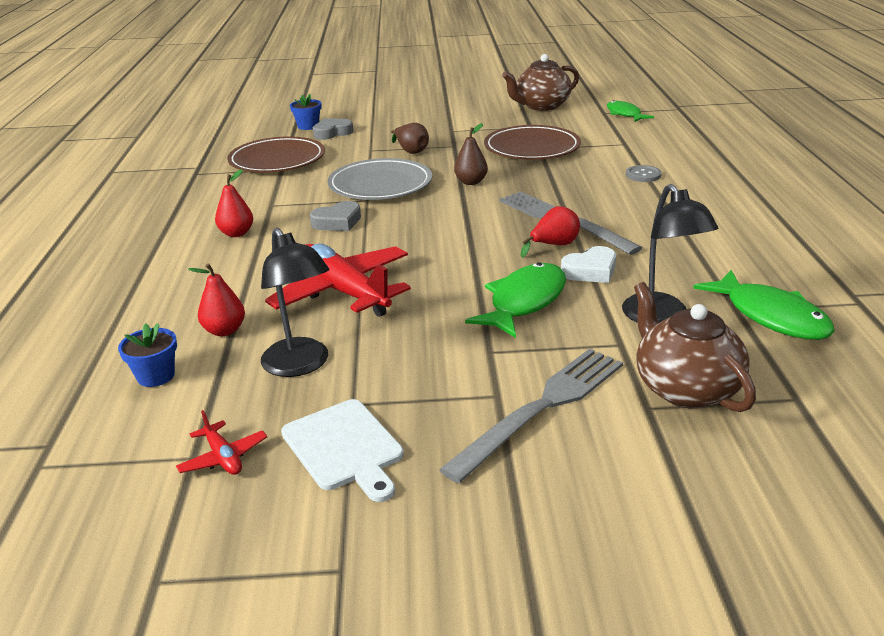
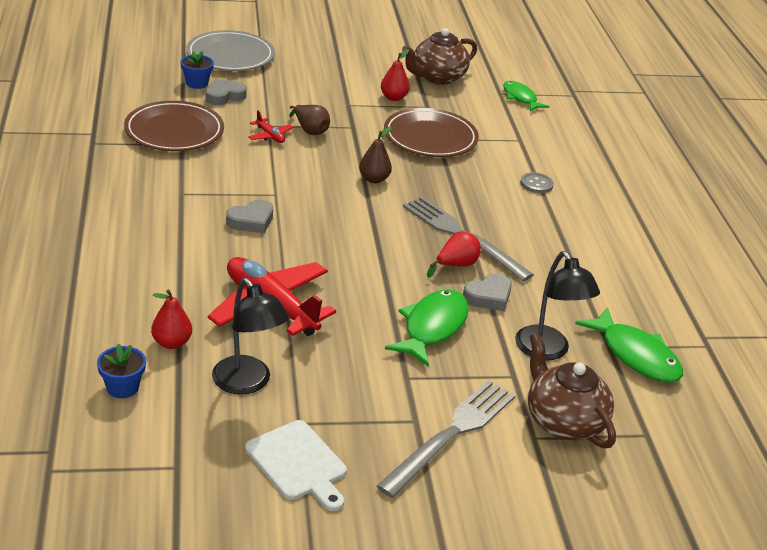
camera: 10 degrees left, 5 degrees up
(223, 457) = (201, 468): red plane -> red plane (270, 136)
(236, 233) = (155, 228): red pear -> red pear (393, 98)
(380, 185) = (285, 175): grey plate -> grey plate (230, 56)
(590, 271) = (488, 297): white heart -> grey heart

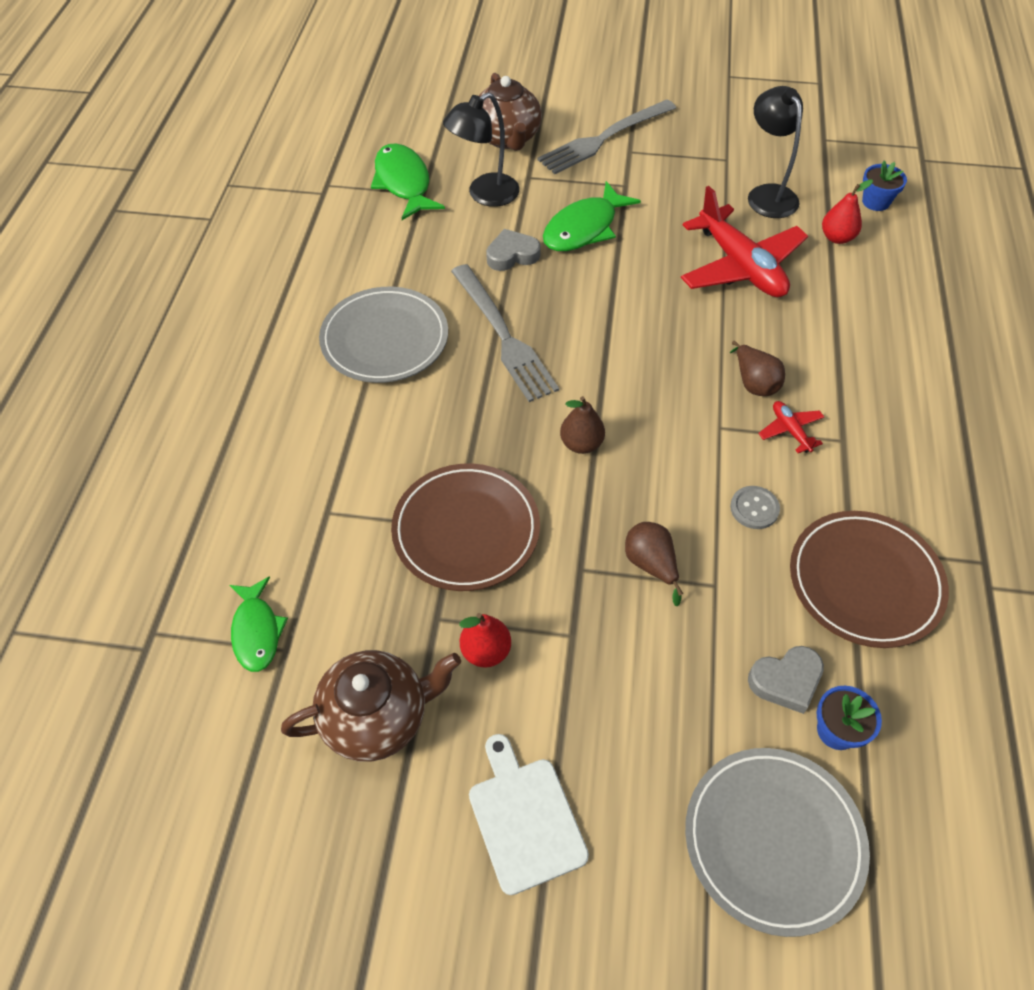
camera: 160 degrees left, 20 degrees up
(251, 221) = (754, 383): grey heart -> brown pear
(270, 136) = (715, 556): red plane -> red plane (790, 430)
(298, 463) = (730, 132): white cutting board -> white cutting board (524, 818)
(455, 265) = (529, 296): red pear -> none
(536, 184) = (360, 414): grey button -> grey button (754, 508)
(547, 351) = (484, 195): black lamp -> black lamp turned 120 degrees counterclockwise
(553, 227) = (385, 339): none -> grey plate

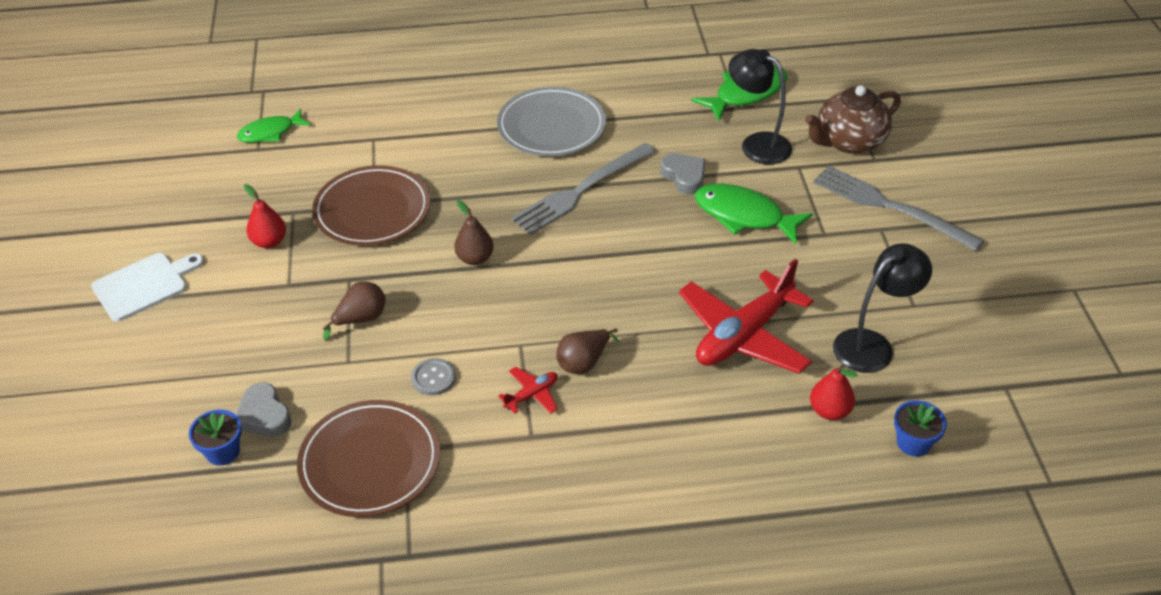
camera: 75 degrees right, 10 degrees down
(377, 717) = (213, 201): brown teapot -> none
(773, 840) = (131, 420): grey plate -> none

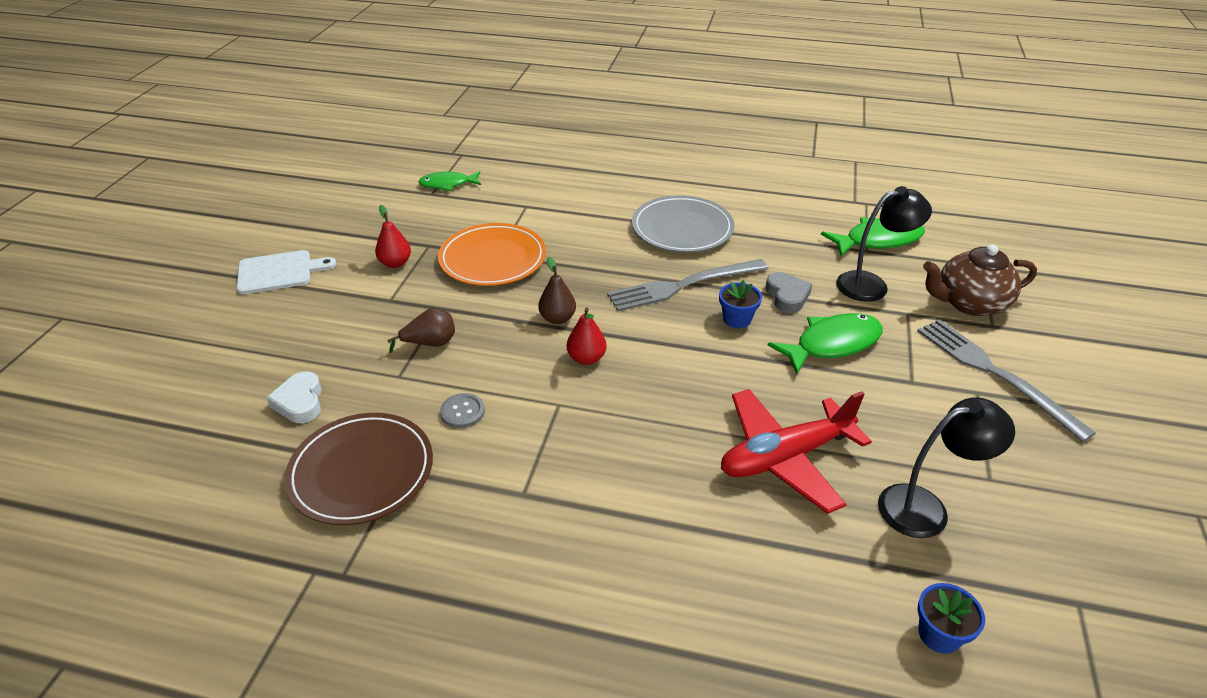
camera: 20 degrees right, 5 degrees down
(223, 452) = (246, 423): blue flower pot -> blue flower pot (737, 319)
(264, 415) = (300, 402): grey heart -> white heart
(372, 210) = (493, 259): brown plate -> orange plate
(532, 395) = (544, 454): red plane -> none
(583, 362) = (609, 438): brown pear -> none
(744, 215) = (832, 344): green fish -> green fish turned 105 degrees clockwise
(757, 144) = (871, 284): black lamp -> black lamp turned 105 degrees clockwise
(829, 411) = (849, 565): red pear -> red pear (586, 358)

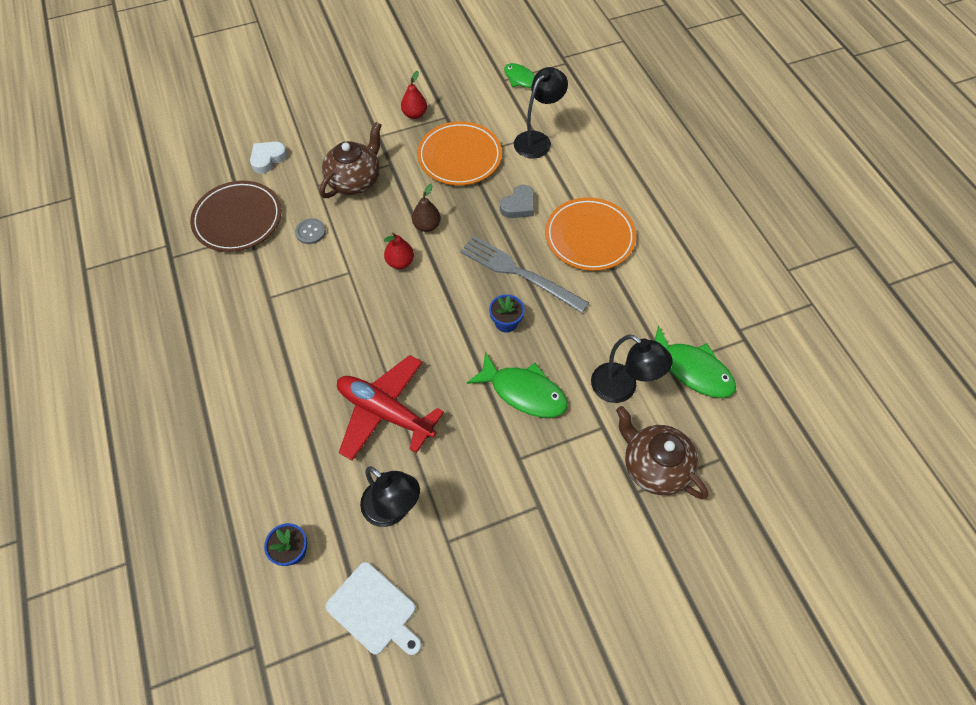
camera: 55 degrees right, 20 degrees up
(279, 272) = (362, 71): white cutting board -> white cutting board (374, 610)
(430, 343) = (355, 180): brown pear -> brown teapot
(532, 207) = (537, 140): none -> black lamp
(682, 229) = (589, 237): grey plate -> orange plate
(787, 296) = (559, 340): grey heart -> grey heart (519, 205)
(995, 374) = (571, 512): grey fork -> none

